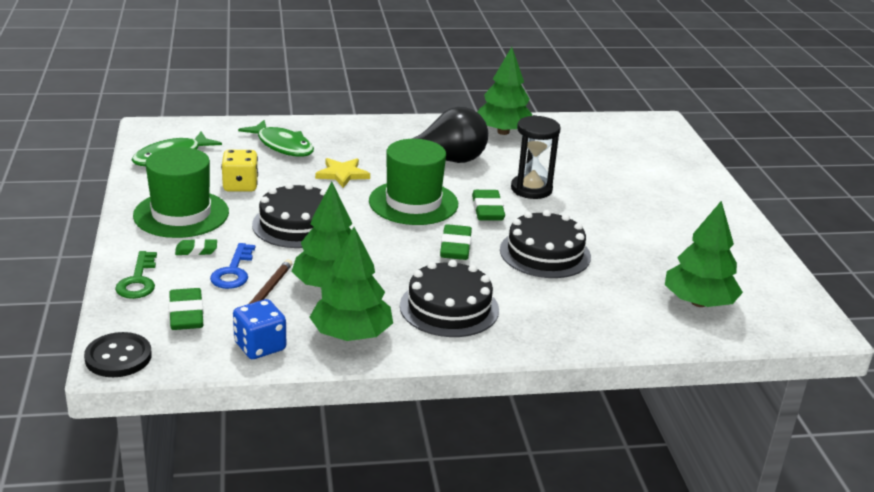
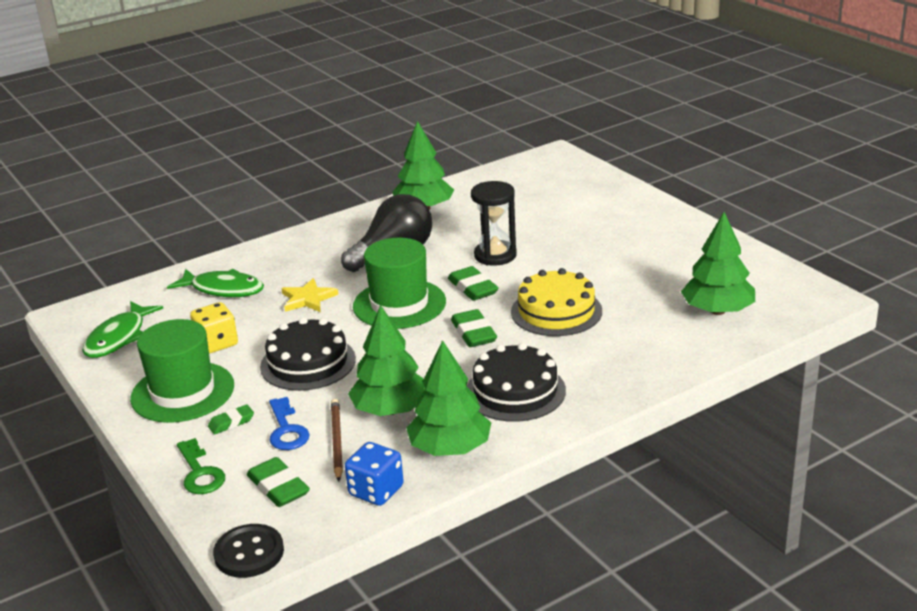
camera: 20 degrees left, 0 degrees up
(545, 253) = (556, 311): black cake -> yellow cake

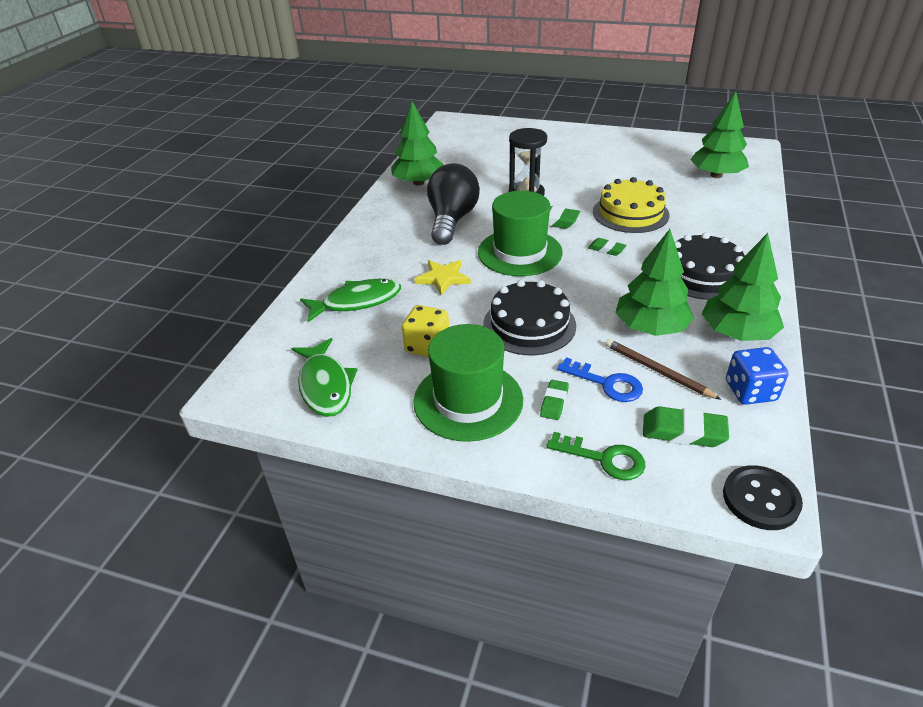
camera: 40 degrees left, 10 degrees up
(473, 333) = (606, 249): green eraser -> green eraser, size x0.61

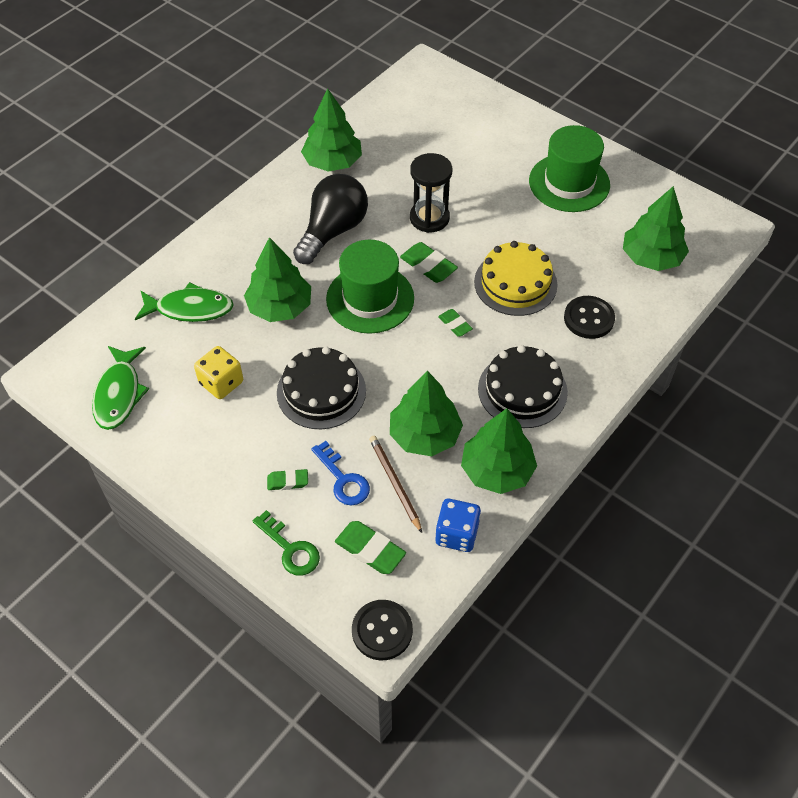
camera: 20 degrees right, 15 degrees up
(443, 278) = (280, 307): yellow star -> green tree
(468, 400) = (221, 453): green hat -> green hat (569, 183)
(554, 402) = (288, 481): green eraser -> green eraser turned 45 degrees clockwise
(708, 218) = (589, 318): none -> black button

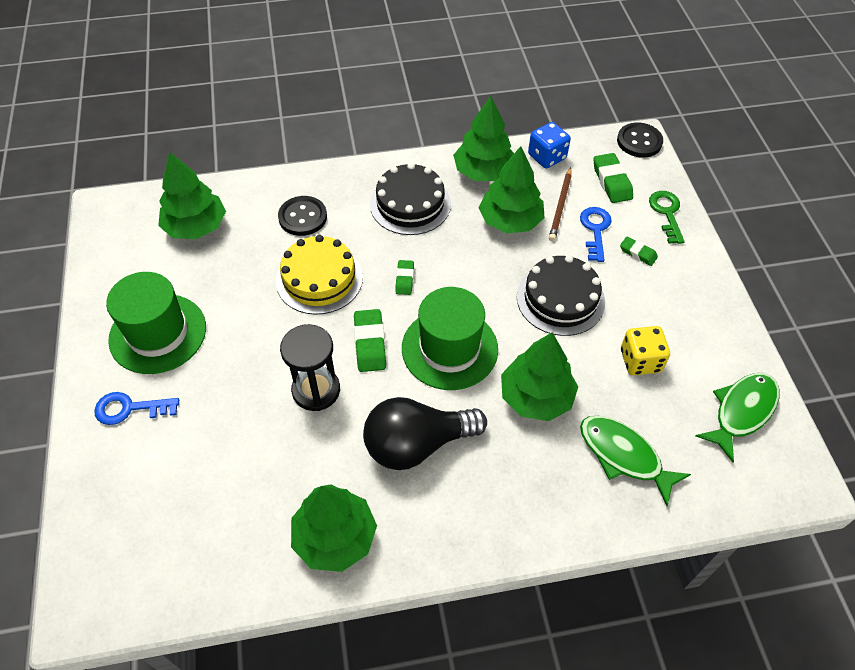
camera: 140 degrees left, 0 degrees up
(524, 141) = (129, 409): none -> blue key

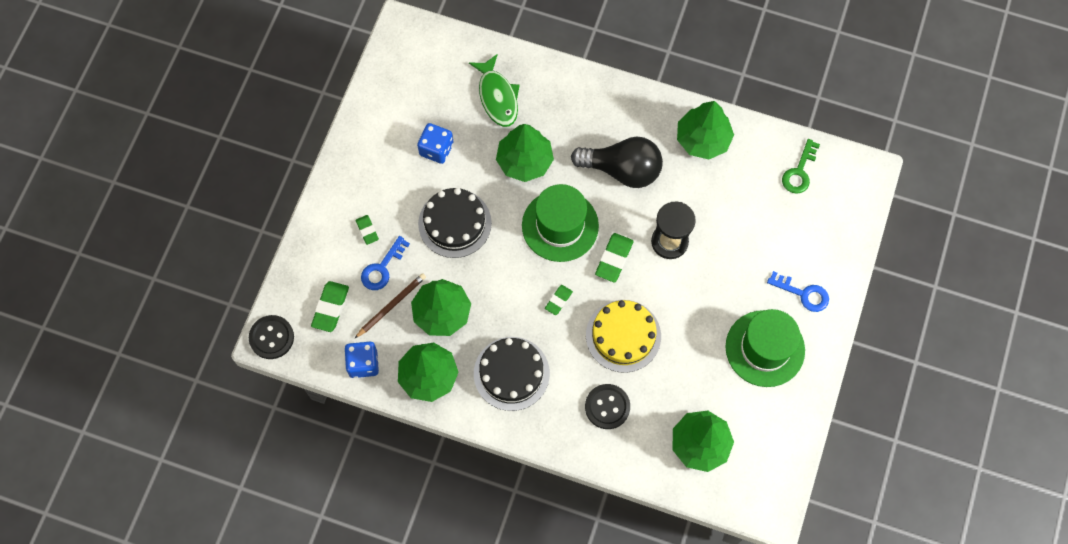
camera: 150 degrees left, 15 degrees up
(640, 361) = (436, 149): yellow dice -> blue dice
(666, 213) = (314, 254): green key -> green key (799, 172)
(741, 411) = (401, 84): green fish -> none

